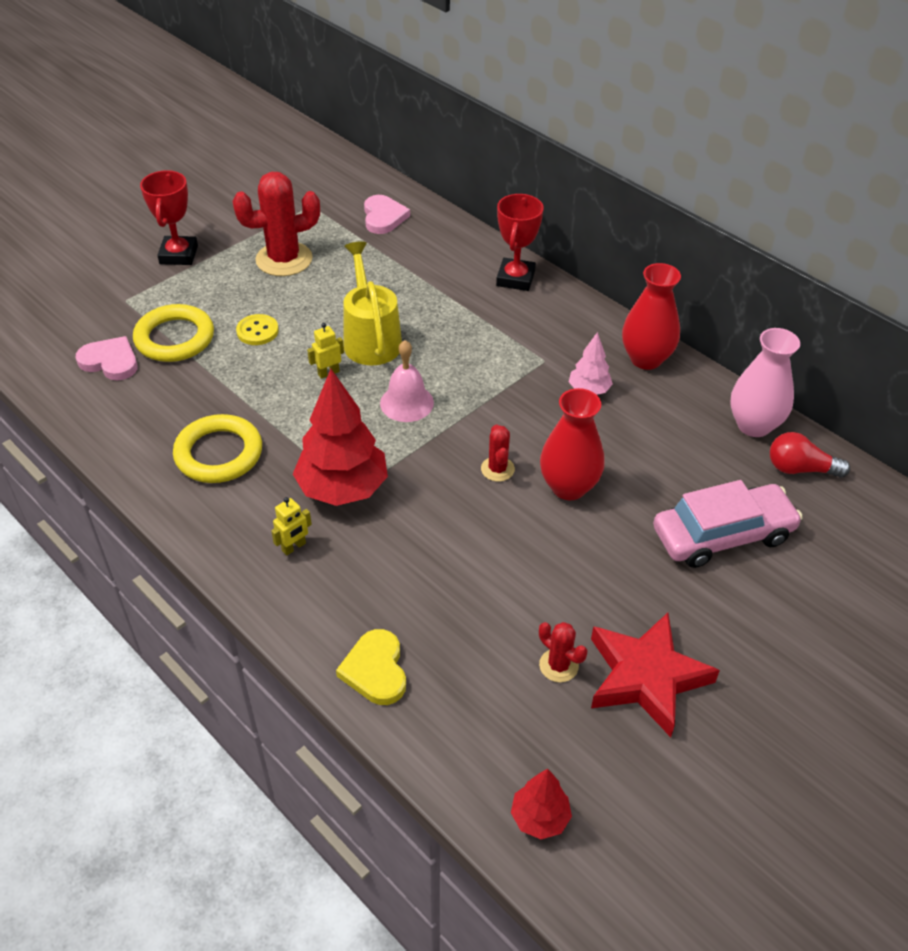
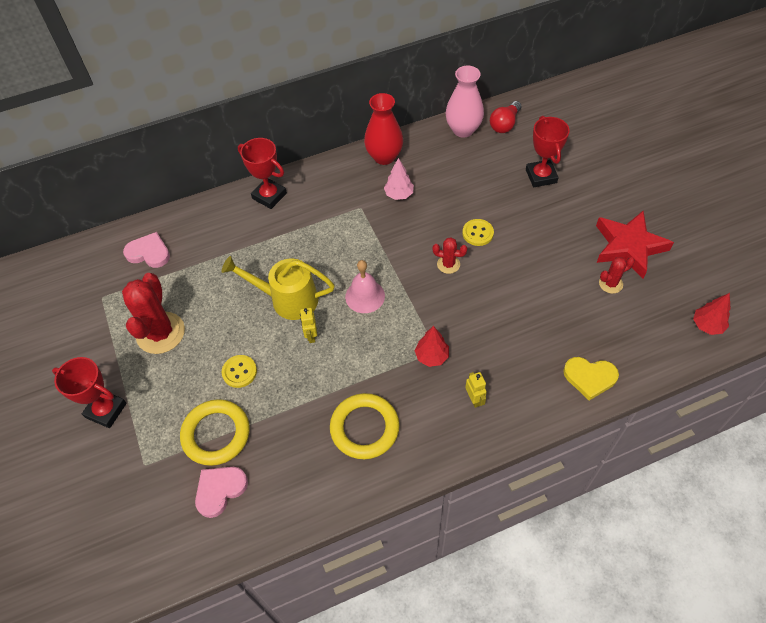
camera: 65 degrees left, 10 degrees up
(343, 489) = (431, 356): red tree -> red tree, size x0.51
(568, 487) = (477, 233): red vase -> yellow button
(722, 535) = (541, 176): pink car -> red trophy

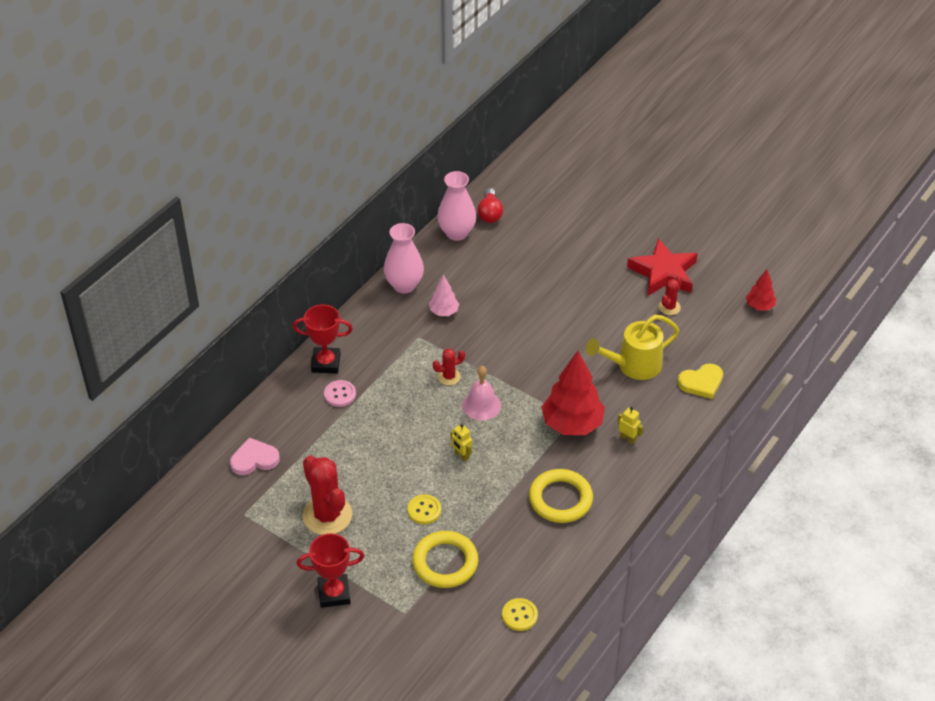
camera: 35 degrees left, 10 degrees down
(220, 490) = (483, 597): pink heart -> none
(258, 228) = (340, 394): none -> pink button
(287, 299) = (417, 438): yellow watering can -> yellow watering can (633, 365)
(384, 157) = (404, 285): red vase -> pink vase
(431, 356) = (572, 424): red tree -> red tree, size x1.95
(448, 264) = (531, 349): red cactus -> red cactus (449, 377)
(477, 233) = (536, 314): yellow button -> yellow button (519, 615)
(541, 176) = (554, 245): red trophy -> none

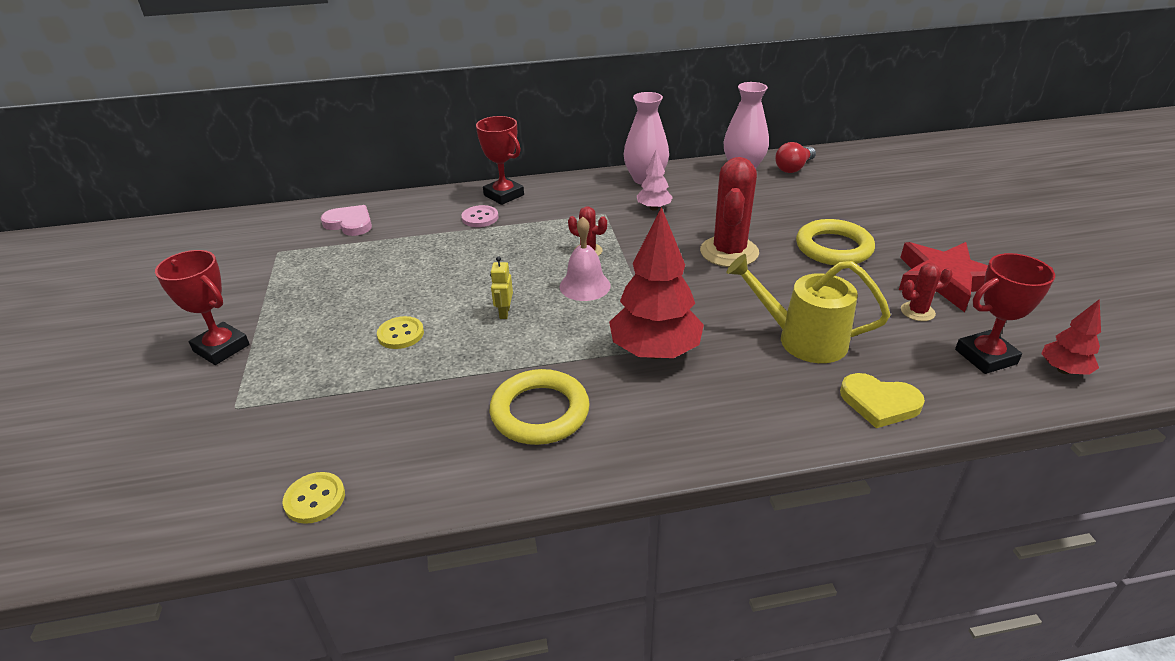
camera: 45 degrees right, 10 degrees down
(327, 515) = (325, 288): red cactus -> red cactus (729, 252)
(445, 562) = (341, 390): yellow ring -> yellow ring (833, 248)
(628, 438) = (703, 403): yellow robot -> none
(722, 320) = (985, 357): none -> red trophy

